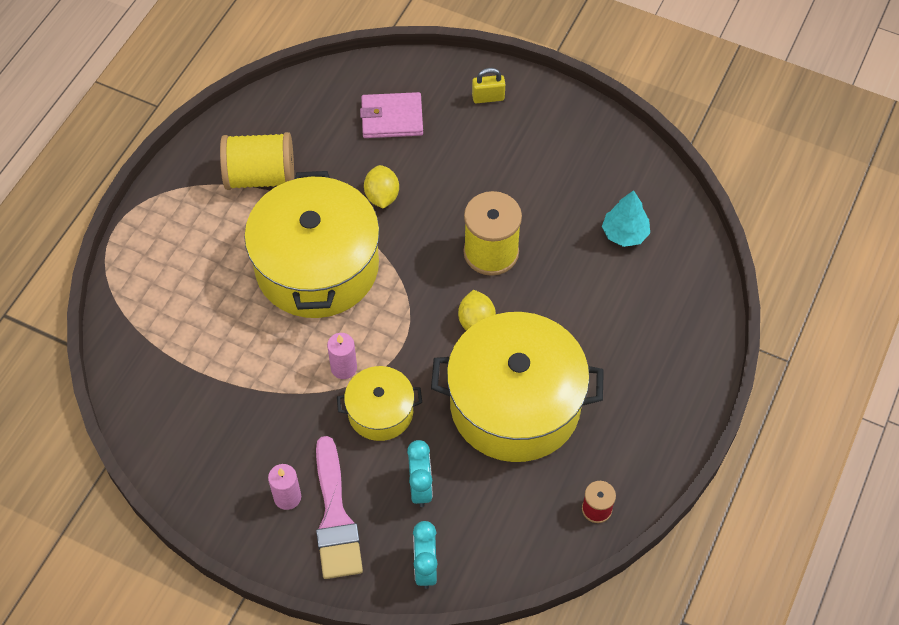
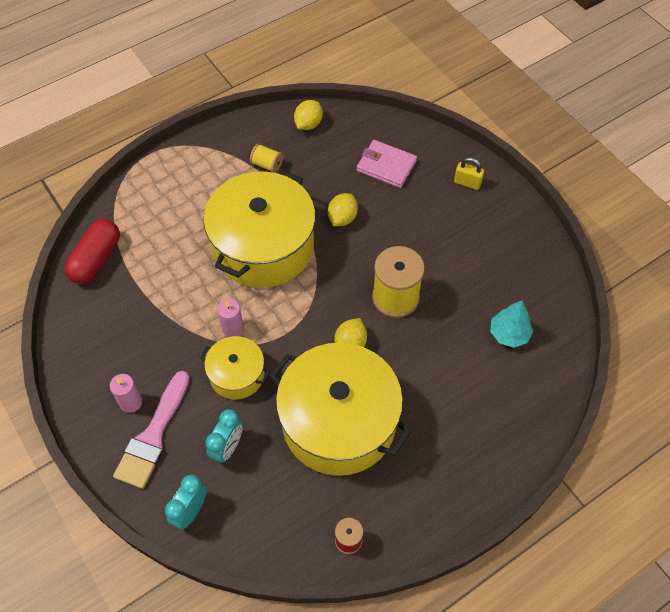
camera: 30 degrees right, 0 degrees up
(139, 371) = (96, 259): none -> red capsule
(260, 176) = (267, 165): yellow spool -> yellow spool, size x0.50
(276, 110) = (308, 124): none -> yellow lemon

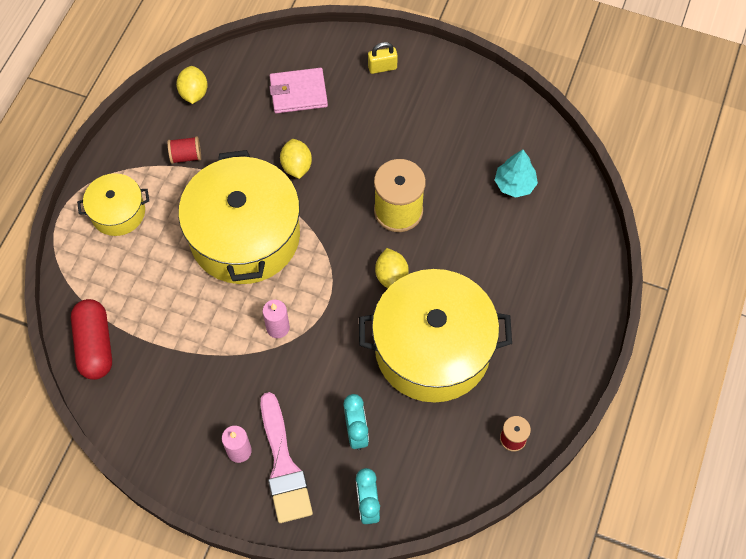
camera: 35 degrees left, 5 degrees up
(237, 375) = (314, 365): yellow pot -> yellow pot (118, 212)
(267, 165) = (186, 156): yellow spool -> red spool

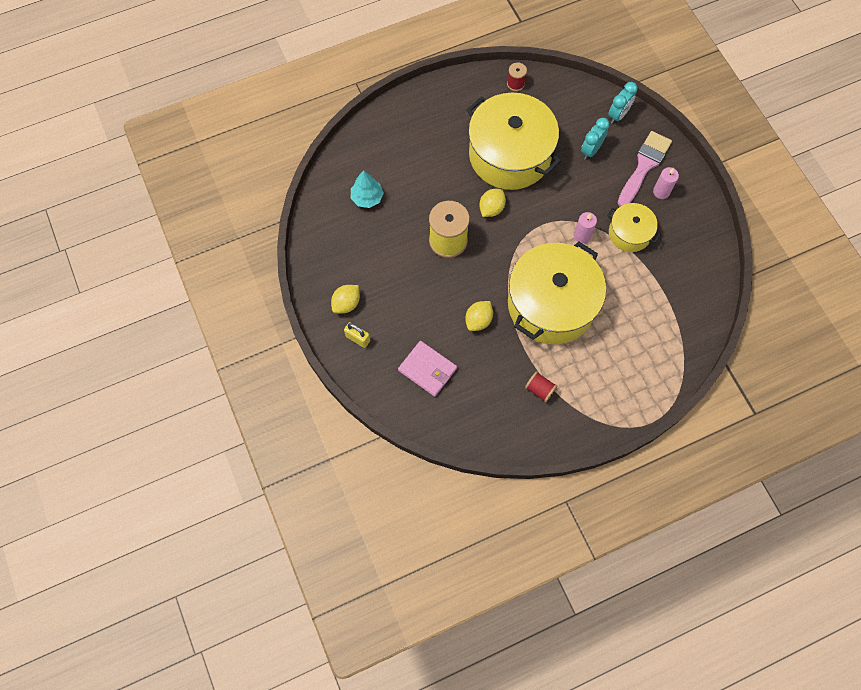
camera: 135 degrees left, 5 degrees up
(95, 345) = (696, 315): red capsule -> none
(118, 212) = (615, 388): yellow pot -> yellow pot (629, 233)
(194, 93) = (493, 432): yellow lemon -> yellow lemon (346, 304)

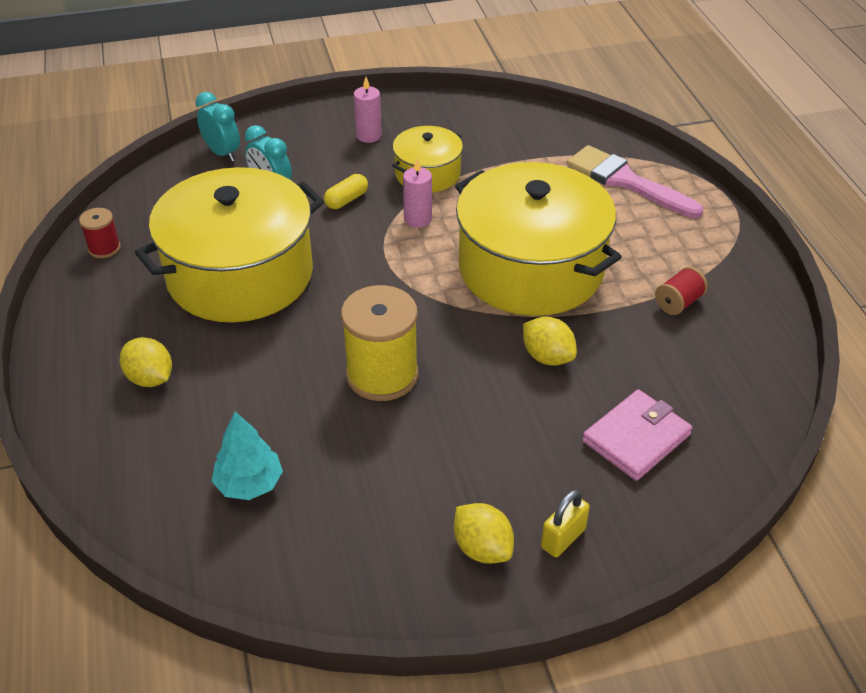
camera: 80 degrees left, 25 degrees down
(491, 208) = (336, 311): yellow lemon -> yellow lemon (150, 378)
(590, 193) = (346, 200): none -> yellow capsule
(644, 166) = (320, 144): pink brush -> pink brush (626, 181)

